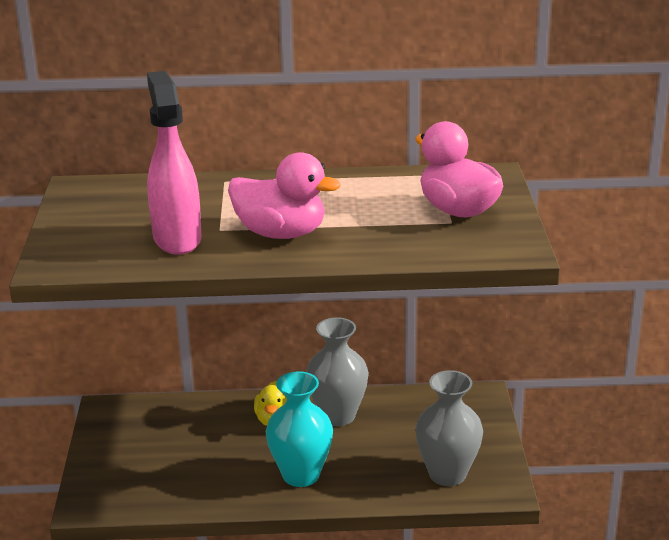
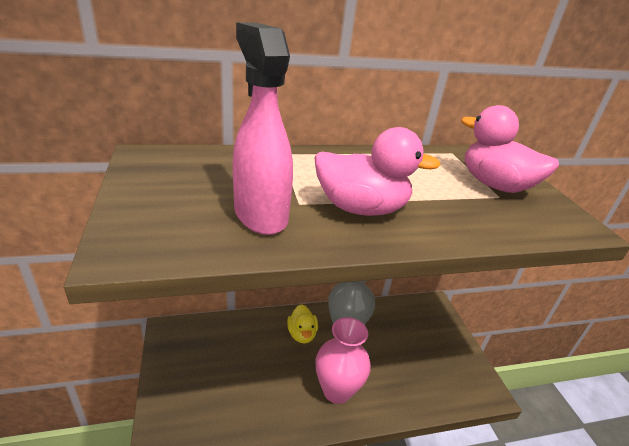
camera: 15 degrees left, 5 degrees up
(301, 475) = (337, 390): turquoise vase -> pink vase
(447, 474) = (443, 380): grey vase -> none

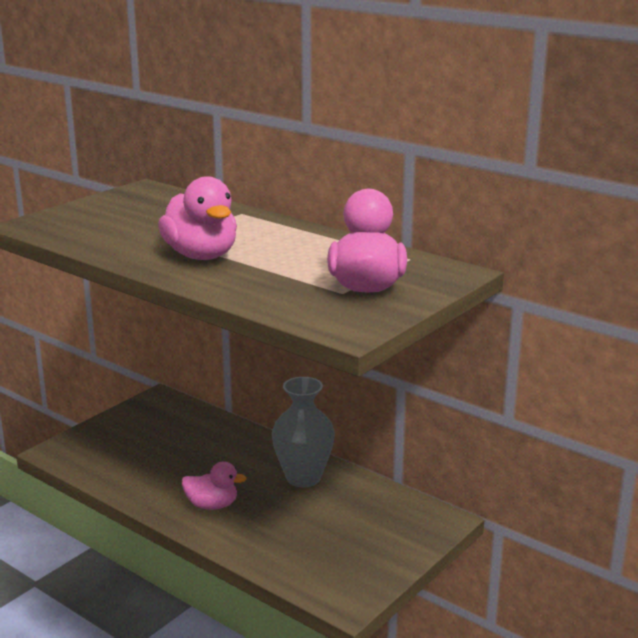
camera: 55 degrees right, 10 degrees down
(260, 215) = (129, 236): pink spray bottle -> none
(302, 334) = (254, 458): yellow duck -> none
(337, 390) = (212, 505): pink vase -> pink duck

